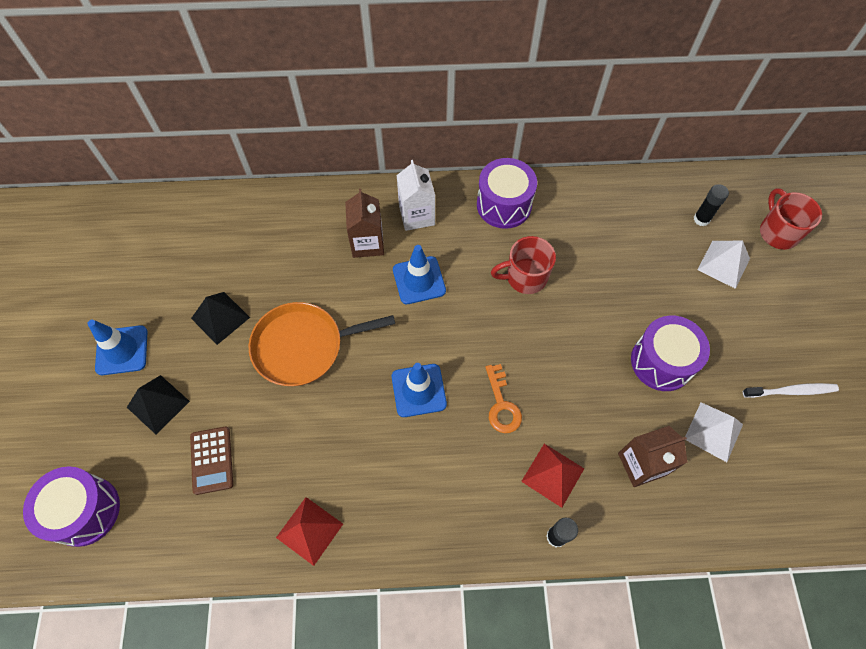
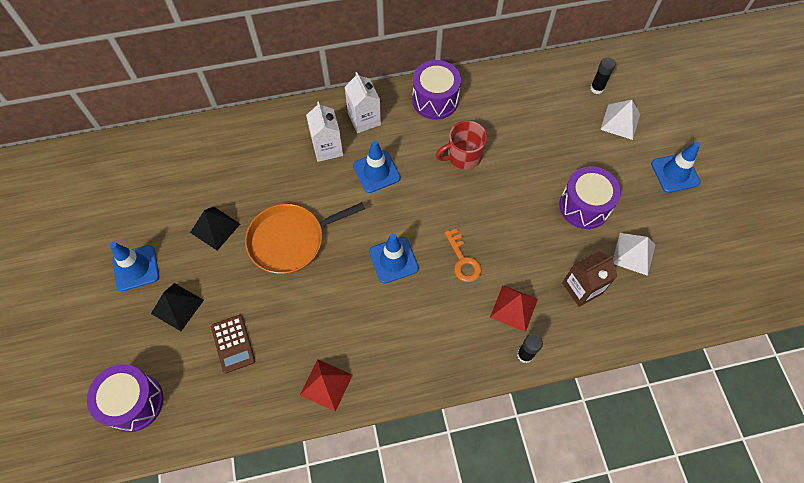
camera: 10 degrees left, 0 degrees up
(367, 243) = (327, 148): brown carton -> white carton
(778, 232) = (658, 90): red mug -> none
(782, 338) = (675, 173): none -> blue traffic cone
(791, 391) = (688, 213): white toothbrush -> none

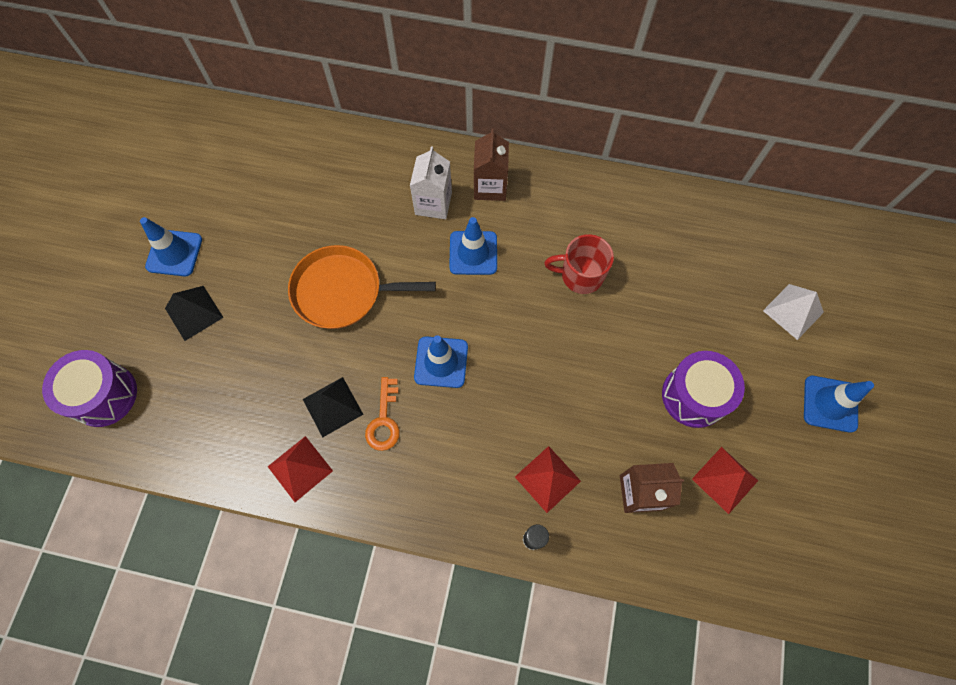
camera: 25 degrees right, 5 degrees up
(215, 228) = (272, 244): black pyramid -> black pyramid (332, 406)
(233, 343) = (229, 378): brown calculator -> none
(364, 119) = (490, 186): white carton -> brown carton
(435, 100) = (581, 196): purple drum -> none
(463, 260) = (518, 397): orange key -> orange key (384, 420)
(597, 88) = (785, 258): black glue stick -> none
(633, 254) = (725, 480): white pyramid -> red pyramid

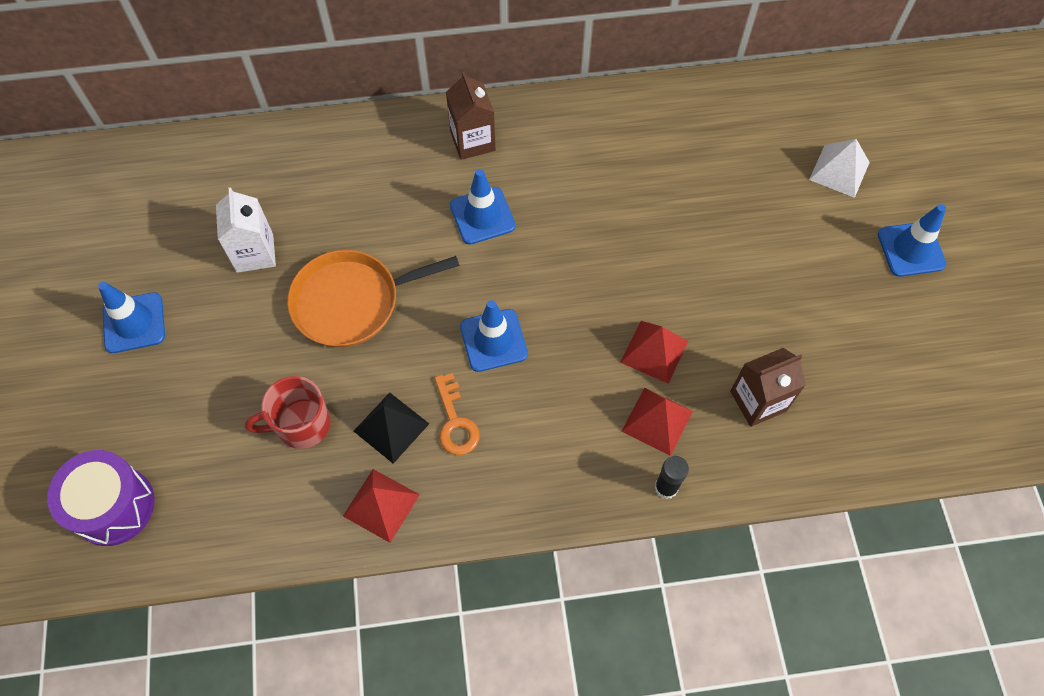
camera: 20 degrees left, 5 degrees down
(194, 313) = (186, 380): black pyramid -> none
(433, 203) = (416, 177): white carton -> white carton (255, 253)
(580, 275) = (608, 203): red mug -> red mug (301, 424)
(694, 396) = (774, 286): purple drum -> none
(725, 480) = (838, 359): red pyramid -> red pyramid (654, 351)

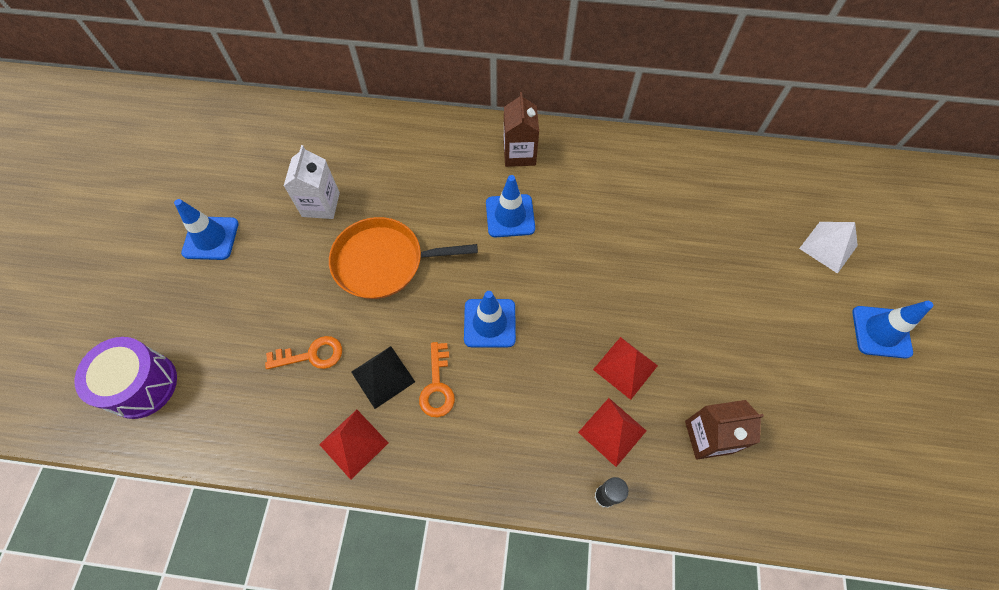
camera: 15 degrees right, 0 degrees up
(301, 424) = (311, 355): red mug -> orange key

